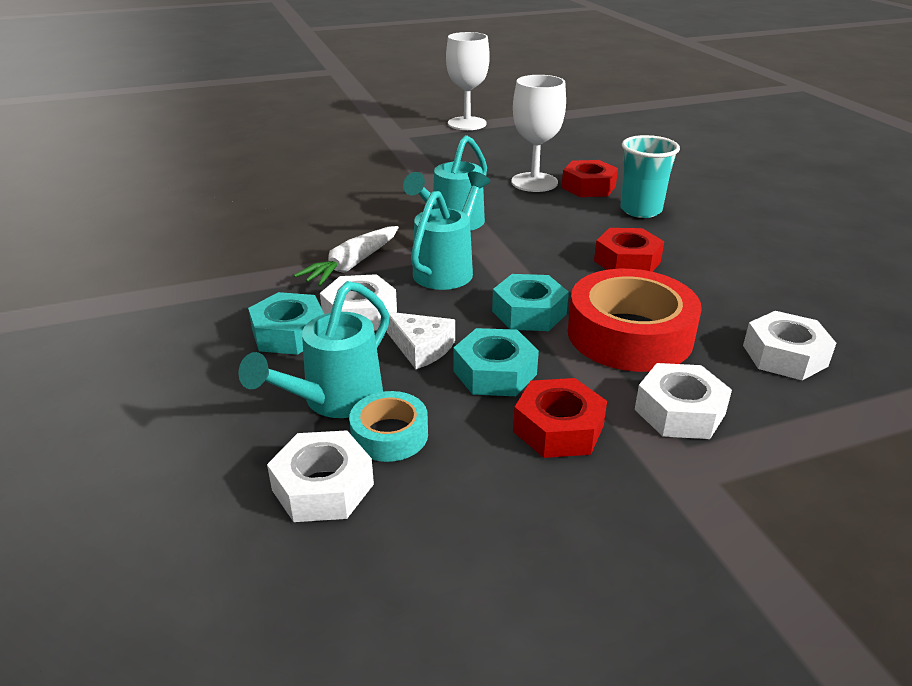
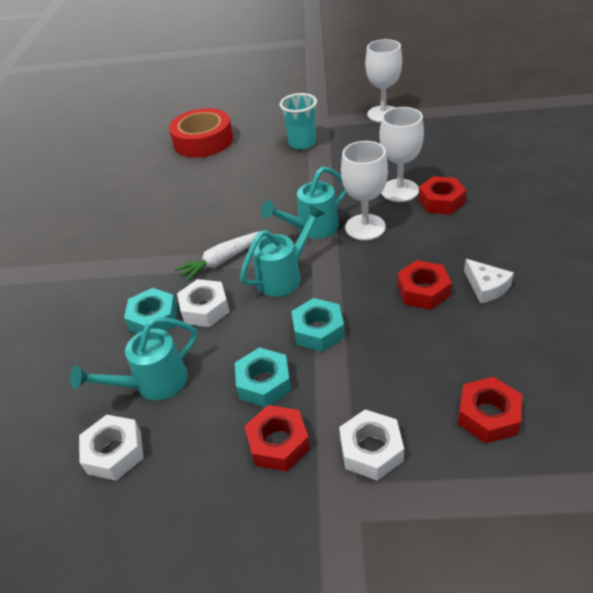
camera: 25 degrees right, 10 degrees up
(389, 435) = (171, 421): turquoise tape -> none
(421, 347) = (228, 349): white cheese -> white cheese (486, 287)
(517, 216) = (365, 227): none -> white goblet
(629, 334) = (379, 368): red tape -> red tape (203, 141)
(640, 210) = (469, 235): turquoise cup -> turquoise cup (302, 143)
(784, 356) = (488, 415): white nut -> red nut

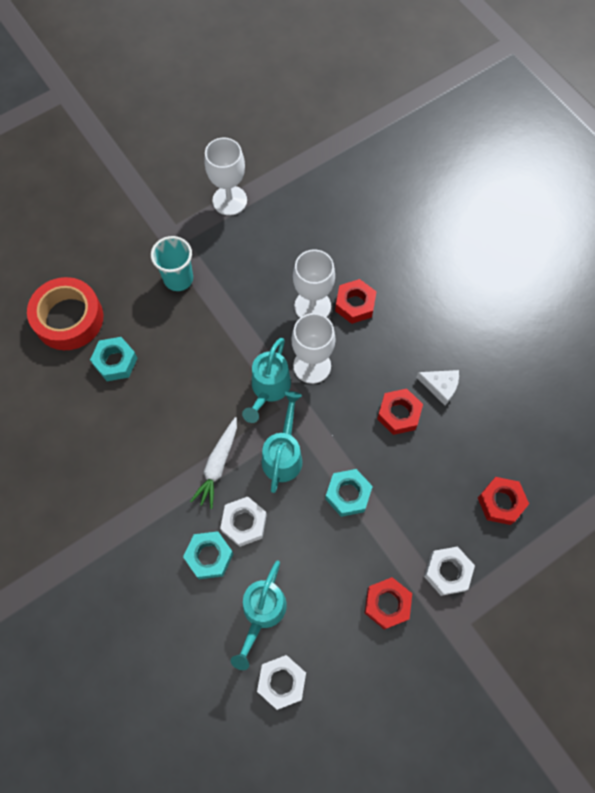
camera: 40 degrees left, 25 degrees up
(264, 383) = (342, 563): turquoise nut -> turquoise nut (115, 362)

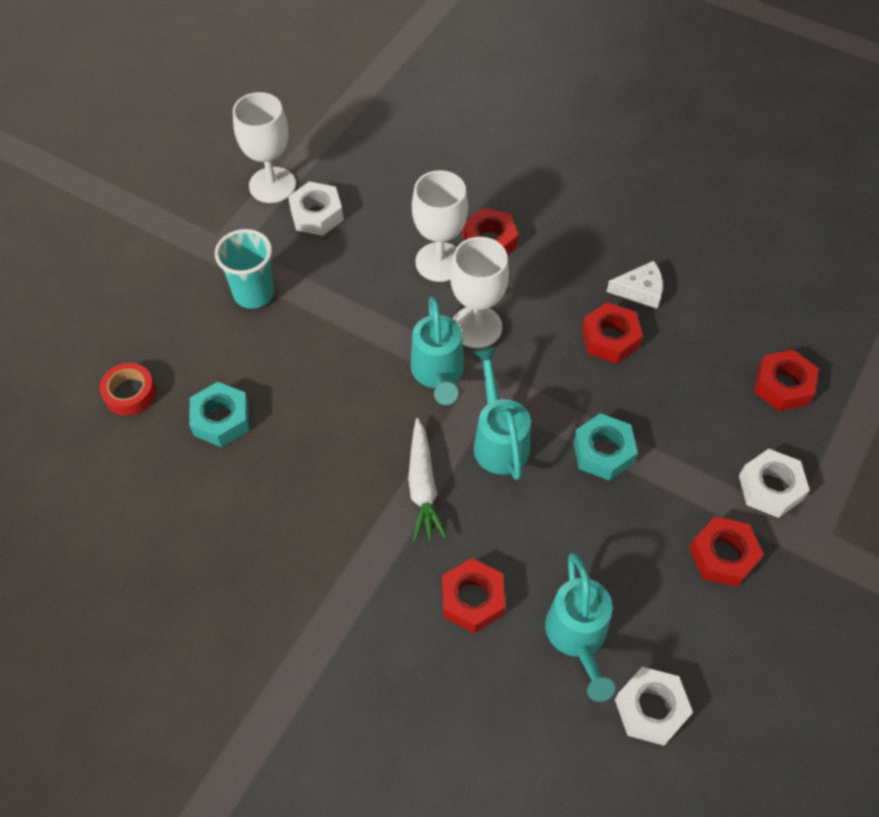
camera: 25 degrees left, 10 degrees down
(69, 318) = (130, 393): red tape -> red tape, size x0.52
(209, 556) = (472, 599): turquoise nut -> red nut
(244, 523) = (494, 540): white nut -> white nut (317, 215)

